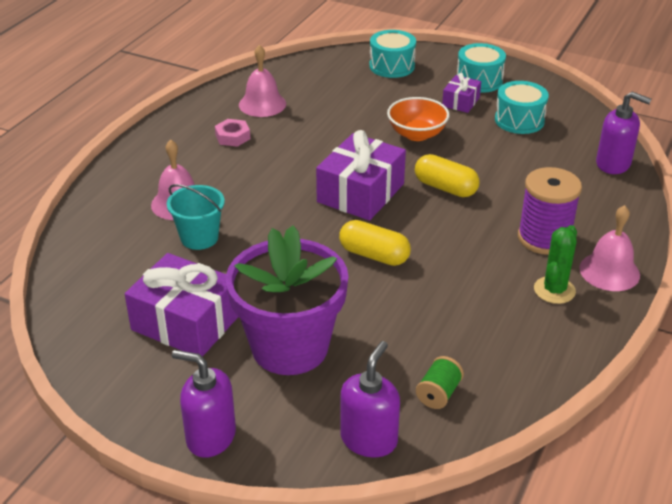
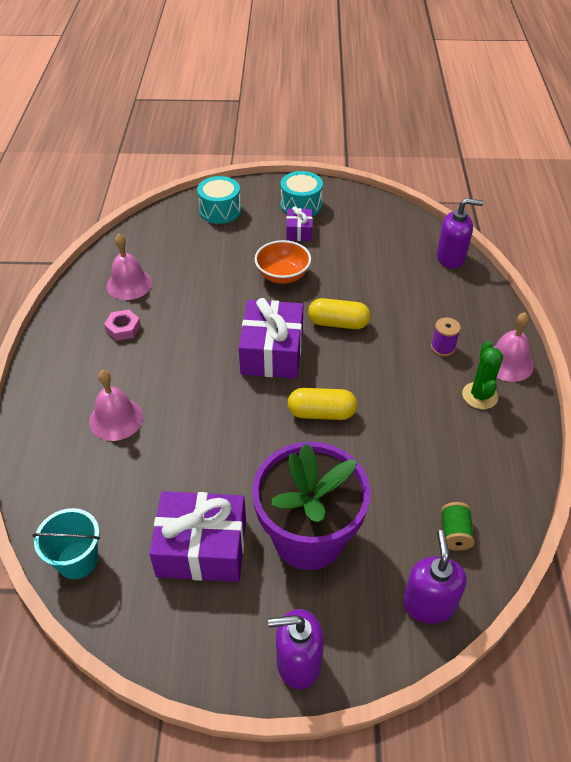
camera: 25 degrees left, 10 degrees up
(199, 238) = (158, 450): turquoise bucket -> turquoise bucket (77, 560)
(519, 120) = (356, 236): turquoise drum -> none
(544, 238) = (443, 347): purple spool -> purple spool, size x0.52

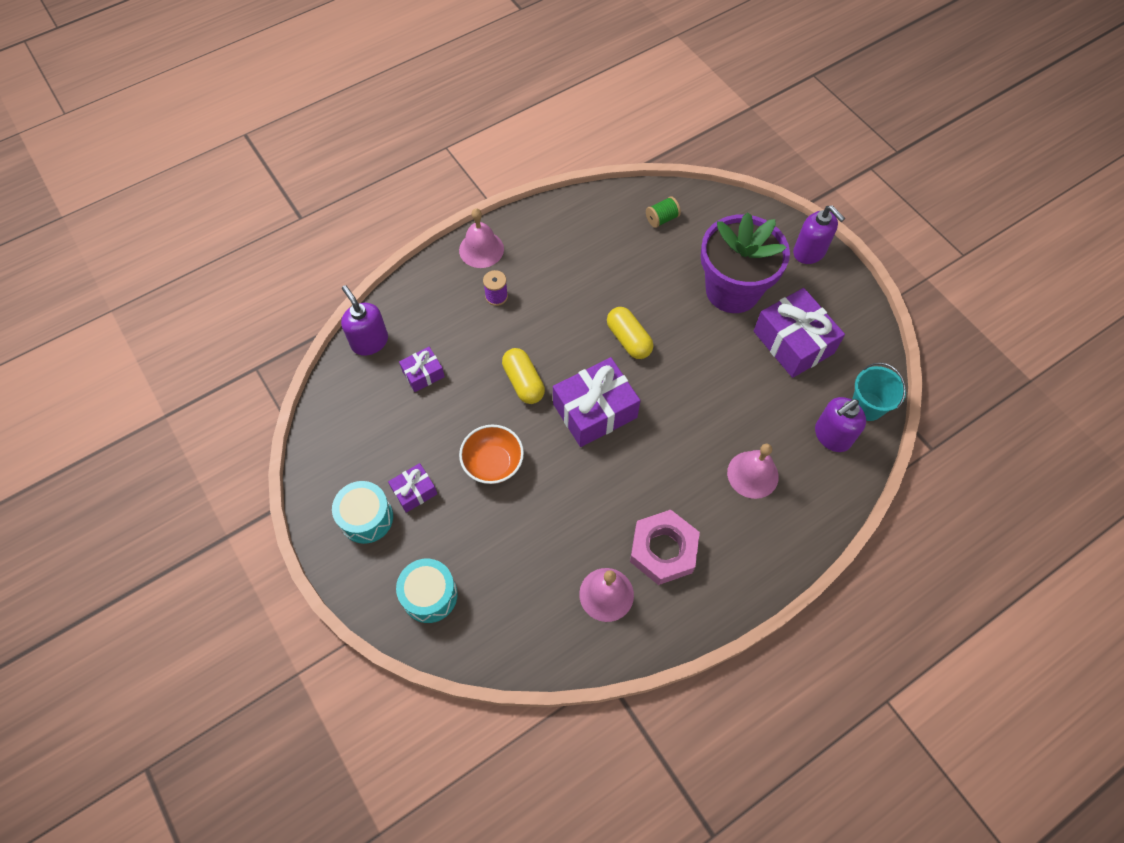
camera: 125 degrees left, 15 degrees up
(123, 328) = (663, 550): pink nut -> pink nut, size x1.86
(395, 273) = (423, 374): none -> purple gift
(429, 604) = (719, 211): purple soap dispenser -> purple soap dispenser (832, 436)
(479, 396) = (531, 252): green cactus -> none

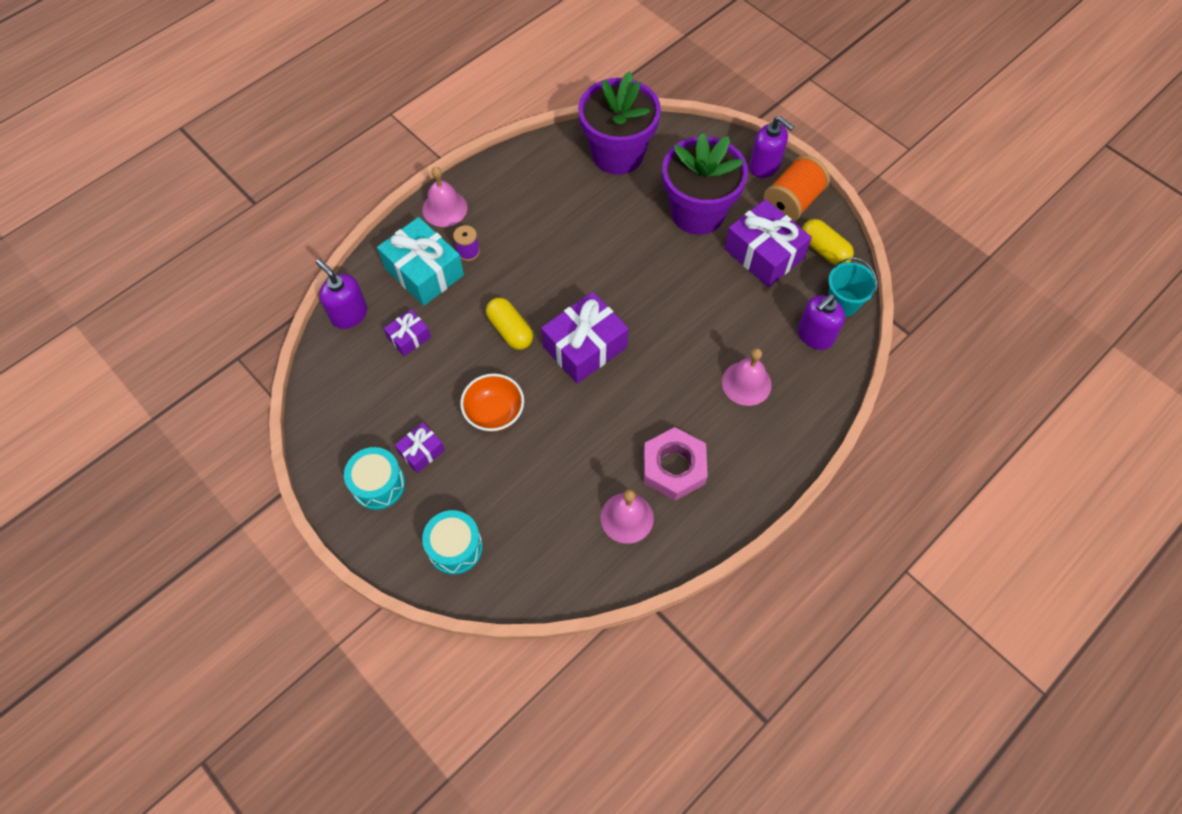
camera: 10 degrees left, 0 degrees up
(450, 310) = (424, 271): none -> turquoise gift
(628, 339) = (605, 274): yellow capsule -> yellow capsule (824, 250)
(662, 219) = (617, 154): green spool -> purple flower pot
(831, 293) = (792, 202): none -> orange spool

